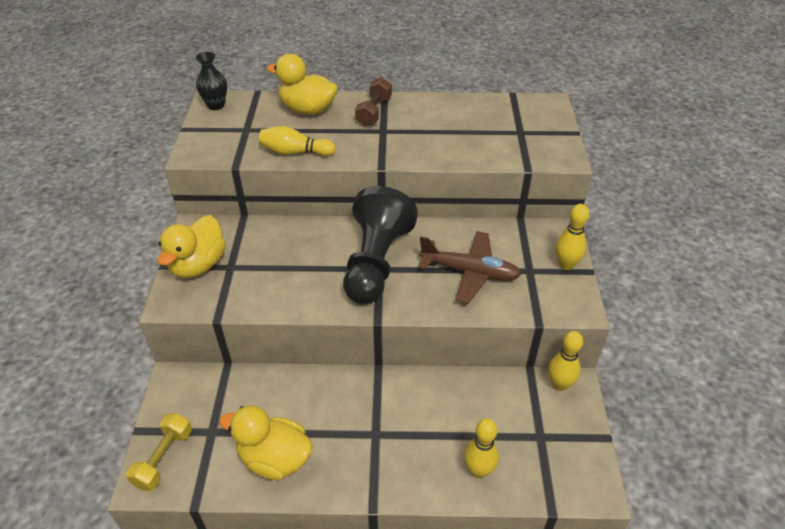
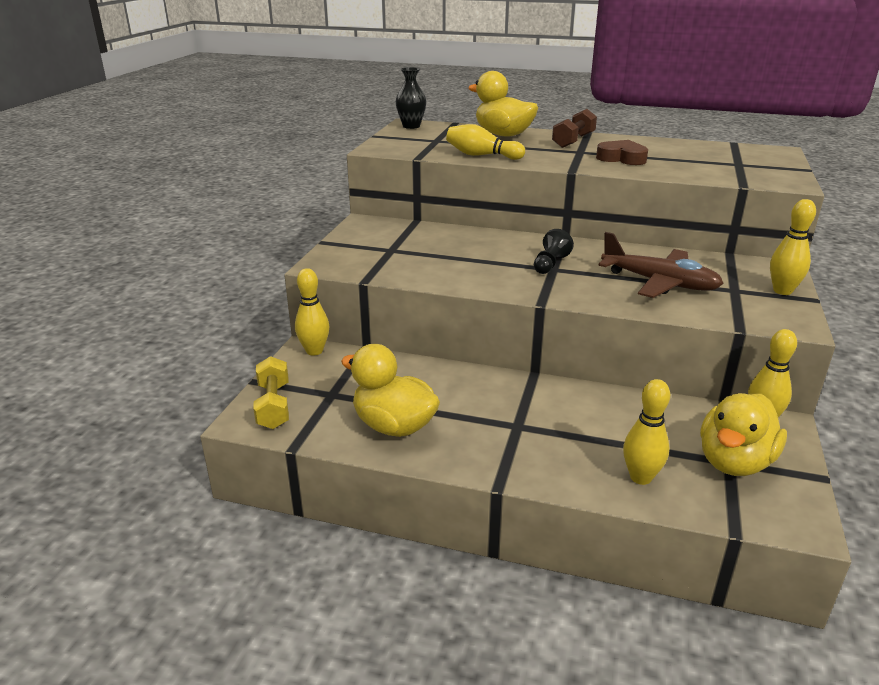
camera: 15 degrees right, 15 degrees down
(164, 458) = (273, 406): yellow dumbbell -> yellow dumbbell turned 45 degrees counterclockwise
(182, 379) = (314, 351): none -> yellow bowling pin
(198, 265) = (358, 245): yellow duck -> yellow duck (734, 462)
(376, 263) = (550, 264): black pawn -> black pawn, size x0.41
(421, 138) = (621, 158): none -> brown heart

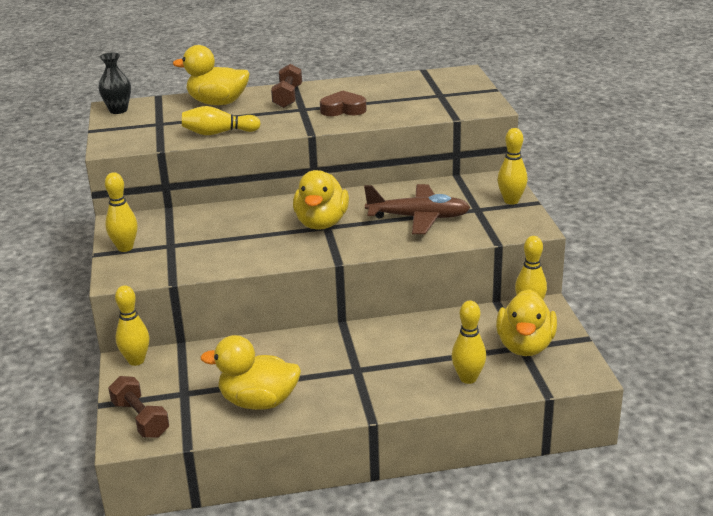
camera: 25 degrees left, 0 degrees up
(273, 406) = (140, 419): yellow dumbbell -> brown dumbbell
(350, 242) = (125, 248): none -> yellow bowling pin
(550, 264) = (321, 223): black pawn -> yellow duck

